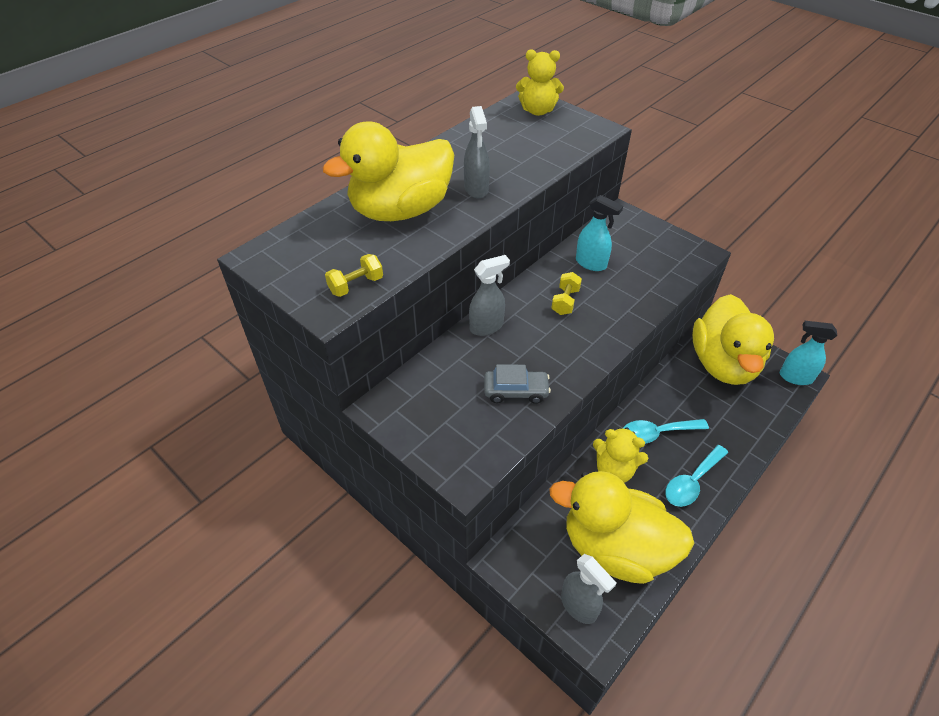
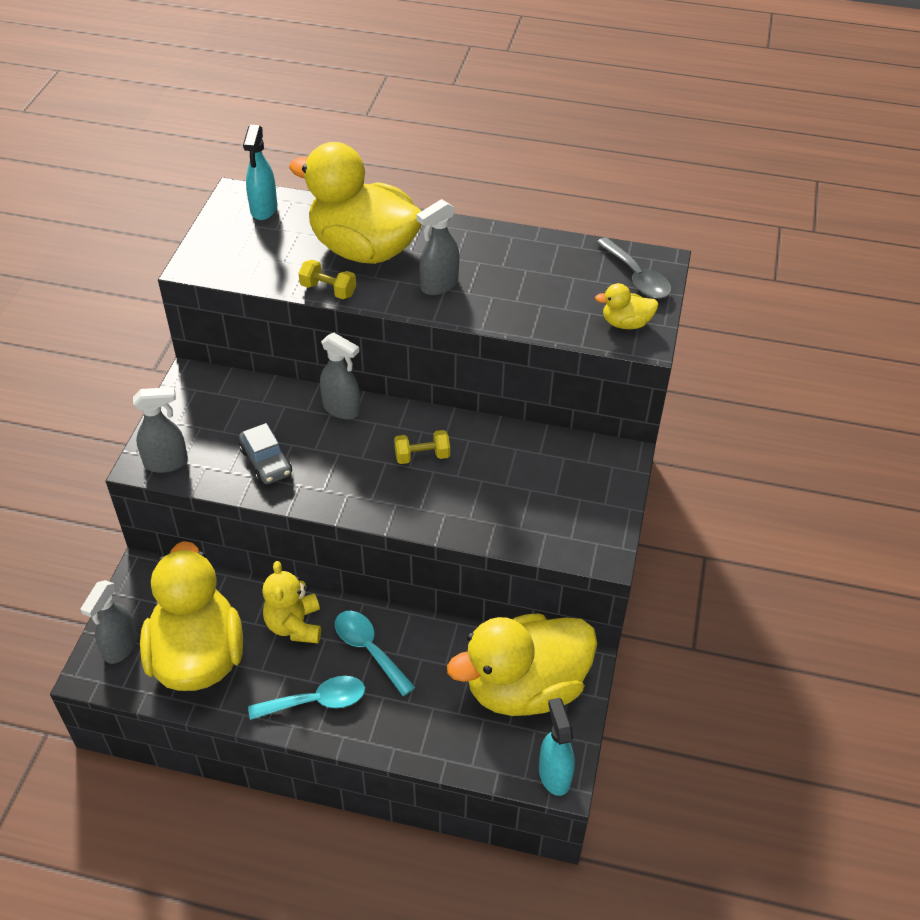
camera: 60 degrees right, 0 degrees up
(356, 285) = (237, 266): yellow dumbbell -> yellow dumbbell (328, 290)
(473, 460) = (166, 463): none -> grey spray bottle
(537, 111) = (637, 277): yellow teddy bear -> grey spoon
(579, 129) = (626, 323): none -> yellow duck
(591, 263) = (503, 457): turquoise spray bottle -> turquoise spray bottle (263, 209)
(692, 482) = (317, 701): turquoise spoon -> turquoise spoon turned 150 degrees clockwise

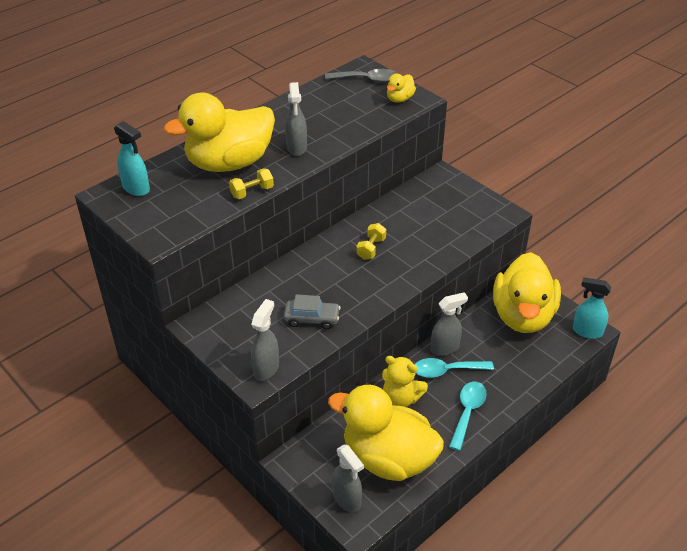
camera: 55 degrees left, 5 degrees down
(342, 409) = (298, 266): grey spray bottle -> grey spray bottle (445, 348)

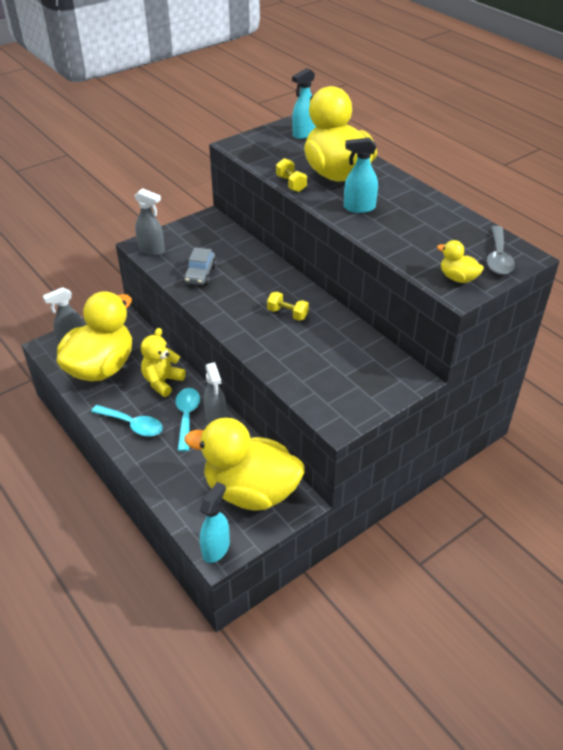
camera: 95 degrees right, 0 degrees up
(296, 148) = (359, 208): grey spray bottle -> turquoise spray bottle

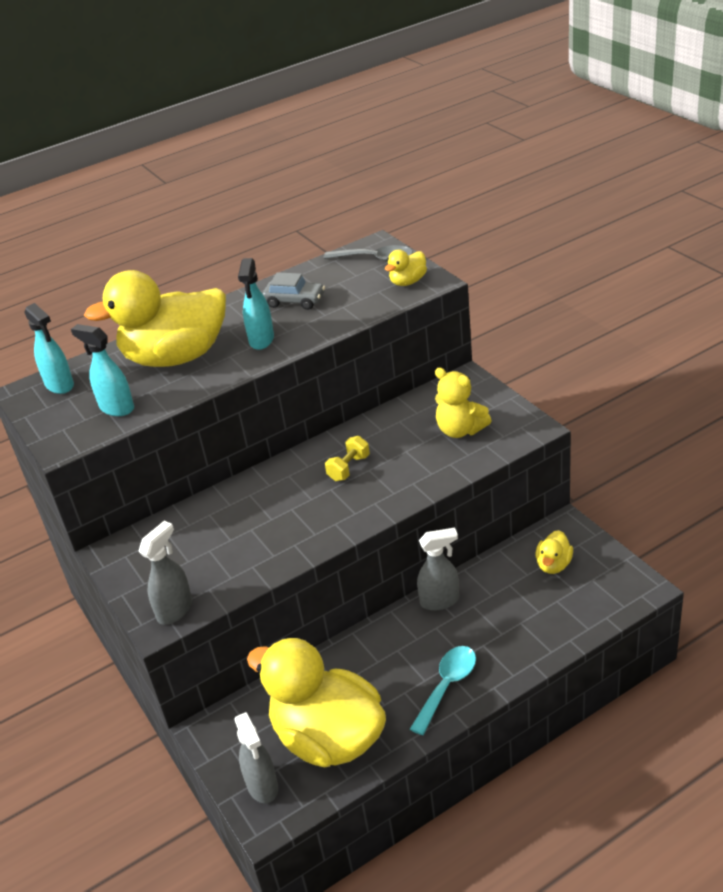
camera: 80 degrees left, 5 degrees down
(162, 382) = (366, 661): yellow teddy bear -> yellow teddy bear (460, 430)
(187, 416) = (434, 630): turquoise spoon -> none
(200, 274) = (249, 551): grey car -> grey car (295, 301)
(216, 548) = (636, 590): turquoise spray bottle -> turquoise spray bottle (116, 408)
(251, 491) = (553, 565): yellow duck -> yellow duck, size x0.41
(291, 184) = (190, 391): yellow dumbbell -> none

